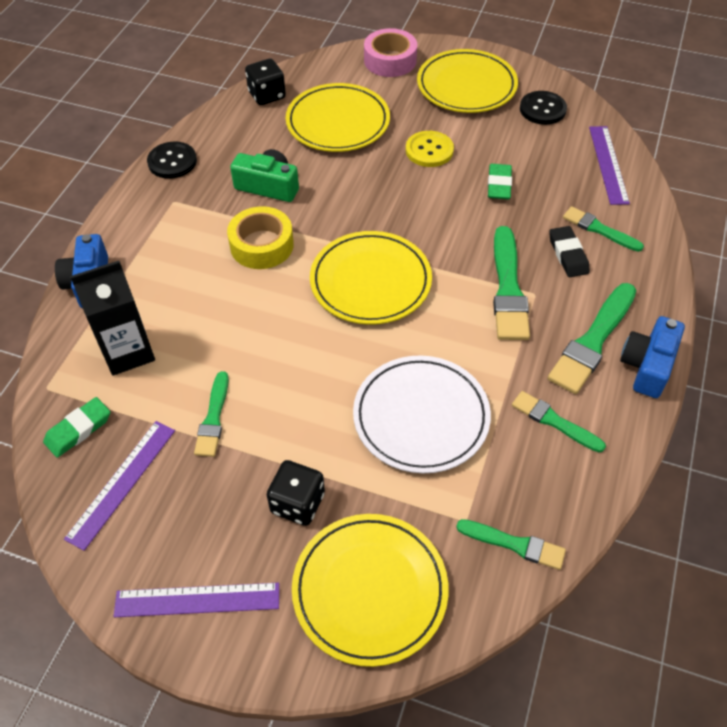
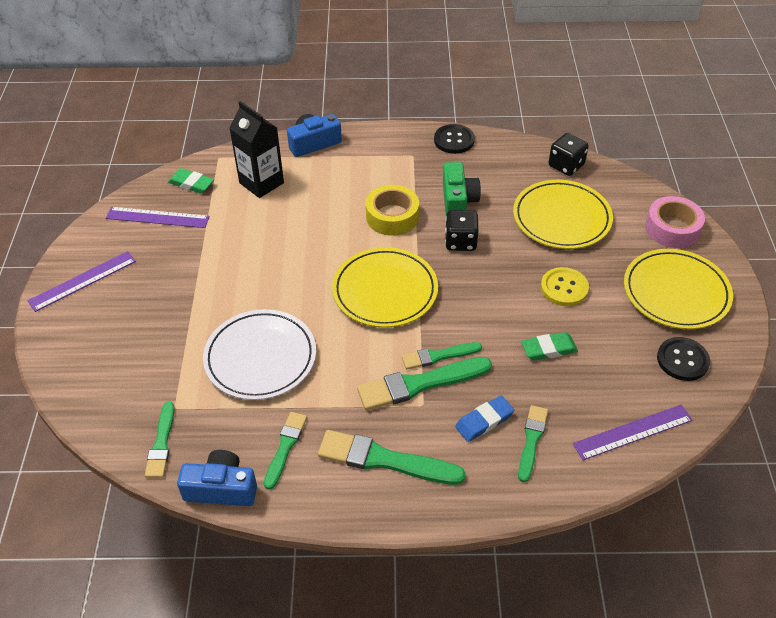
camera: 70 degrees right, 5 degrees down
(197, 599) = (83, 281): purple ruler -> purple ruler turned 75 degrees clockwise
(213, 418) = (221, 243): green brush -> green brush (438, 356)
(297, 503) = (165, 308): black dice -> black dice (460, 241)
(370, 590) = (106, 366): yellow plate -> none
(568, 254) = (484, 421): black eraser -> blue eraser
(647, 366) = (373, 509): blue camera -> blue camera (221, 488)

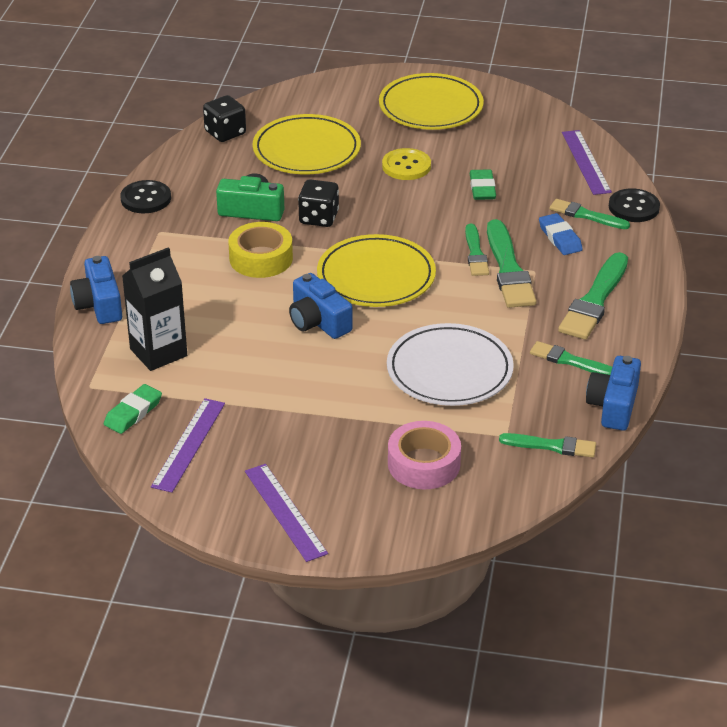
camera: 80 degrees left, 10 degrees down
(314, 264) = (318, 321): none -> blue camera
(672, 228) = (345, 91): pink tape -> pink tape (424, 464)
(682, 360) = (512, 121): black button -> black button (633, 207)

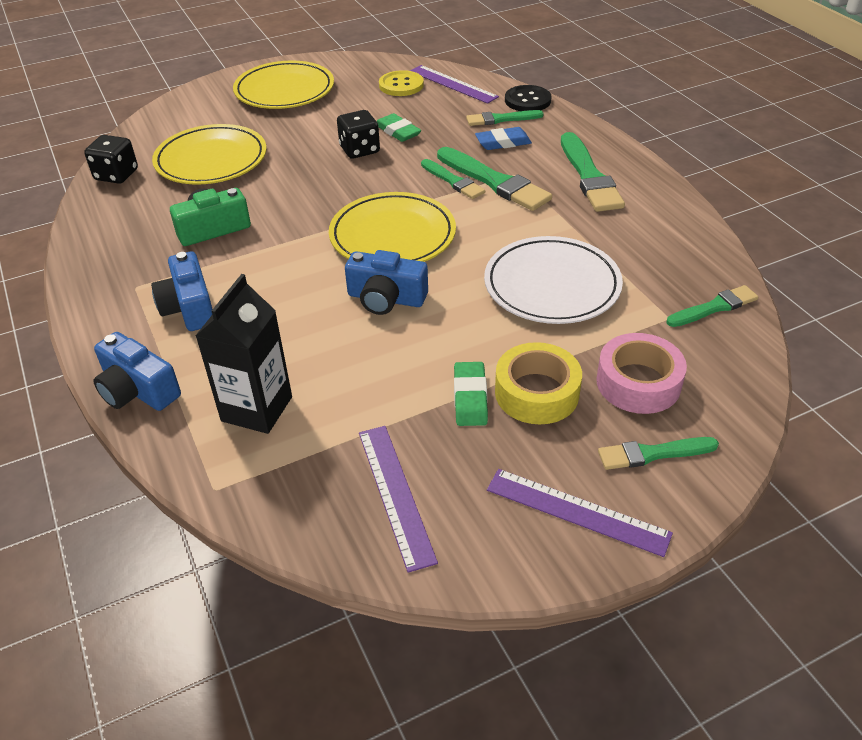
camera: 35 degrees left, 5 degrees up
(133, 412) = (296, 492): green eraser -> green eraser (470, 397)
(146, 199) = (90, 263): black button -> none
(261, 258) = (267, 267): yellow tape -> yellow tape (536, 393)
(318, 218) = (284, 209): black dice -> black dice (359, 150)
(406, 166) = (315, 139): yellow button -> yellow button (401, 85)
(560, 238) = (503, 142): blue eraser -> blue eraser turned 45 degrees counterclockwise
(570, 361) = (633, 230): green brush -> green brush (653, 454)
(613, 406) = (712, 249): blue camera -> blue camera (189, 307)

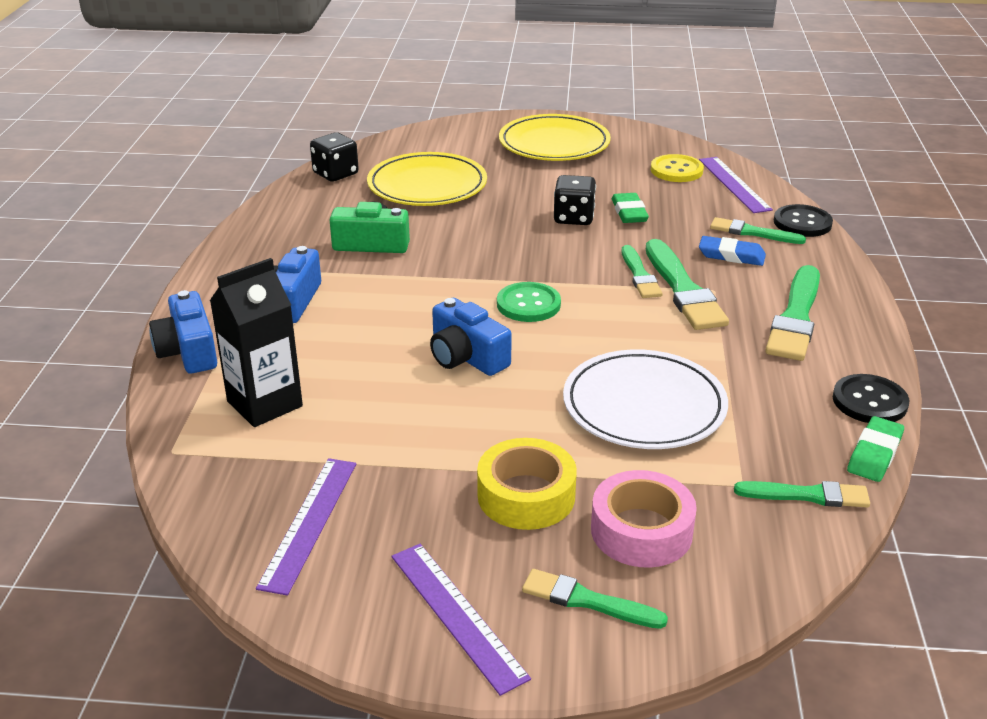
camera: 30 degrees right, 10 degrees down
(392, 235) = (528, 304): yellow plate -> green button
(470, 397) = (457, 472): green eraser -> green eraser (874, 454)
(689, 222) = (869, 401): none -> black button

